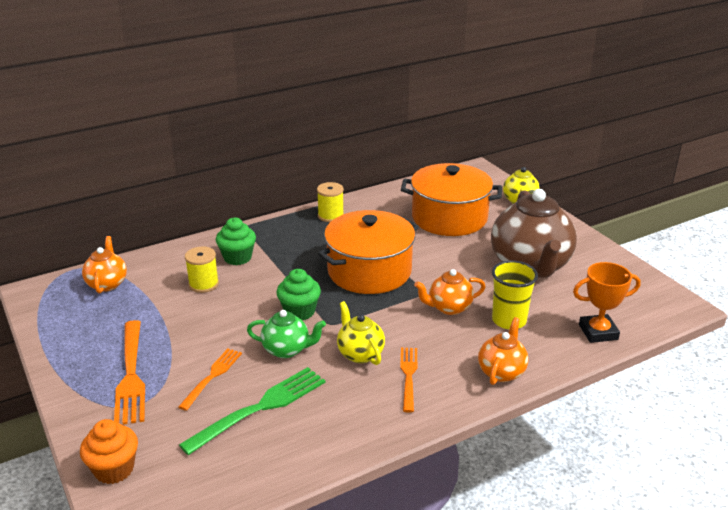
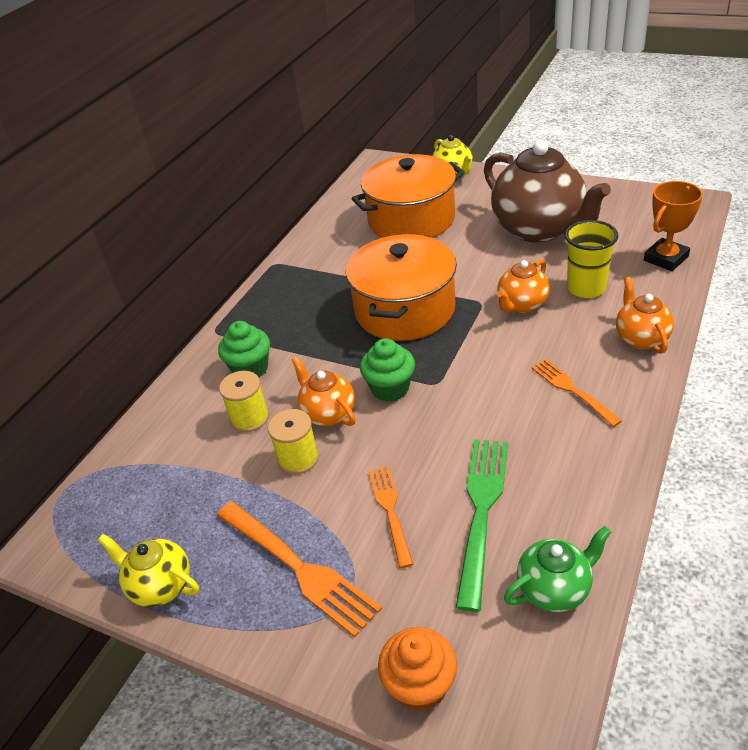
camera: 30 degrees left, 10 degrees up
(107, 284) = (131, 483): orange teapot -> orange teapot (328, 413)
(287, 350) = (429, 435): green teapot -> green teapot (554, 589)
(330, 215) = (293, 274): yellow spool -> yellow spool (298, 458)
(360, 353) = (502, 395): yellow teapot -> yellow teapot (160, 586)

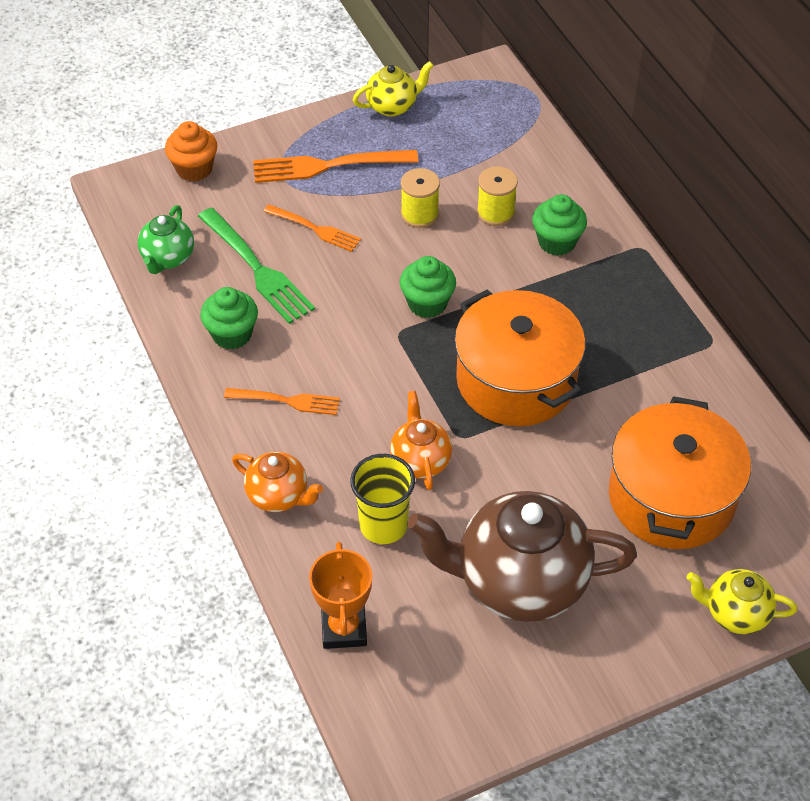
camera: 125 degrees right, 10 degrees up
(328, 413) = (445, 254): orange teapot -> none
(565, 468) = (232, 334): none -> green cupcake

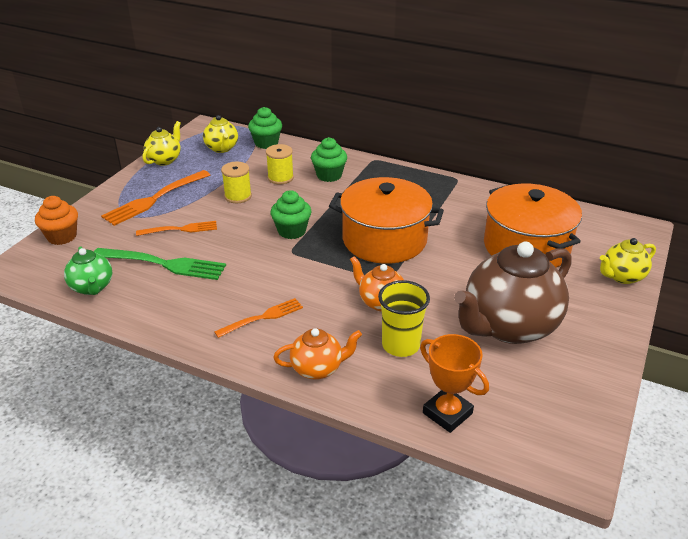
camera: 40 degrees left, 15 degrees down
(232, 334) = (184, 303): green cupcake -> green cupcake (266, 143)
(474, 122) = (222, 148): none -> yellow teapot

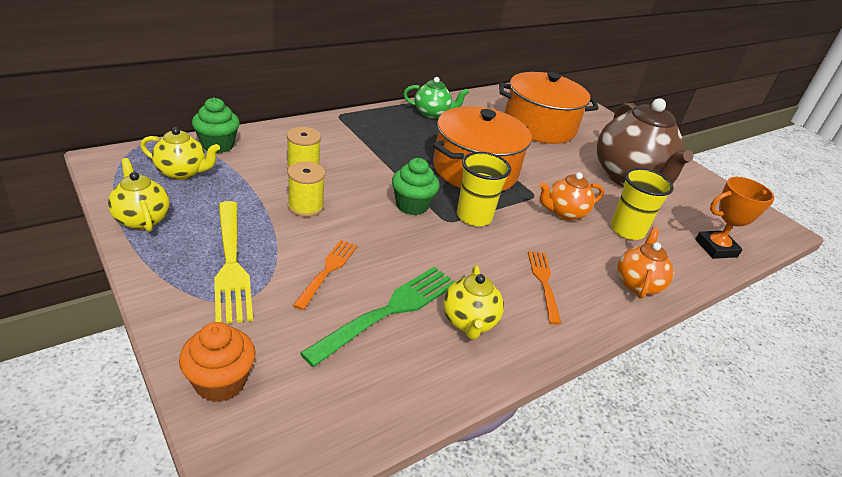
camera: 65 degrees left, 0 degrees up
(92, 287) = (384, 392): green teapot -> green teapot (432, 113)
(154, 199) = (231, 263): orange fork -> yellow fork
(312, 260) = (474, 217): none -> yellow cup
(329, 175) = (335, 145): green cupcake -> none
(622, 276) = (599, 117): yellow teapot -> yellow teapot (469, 322)

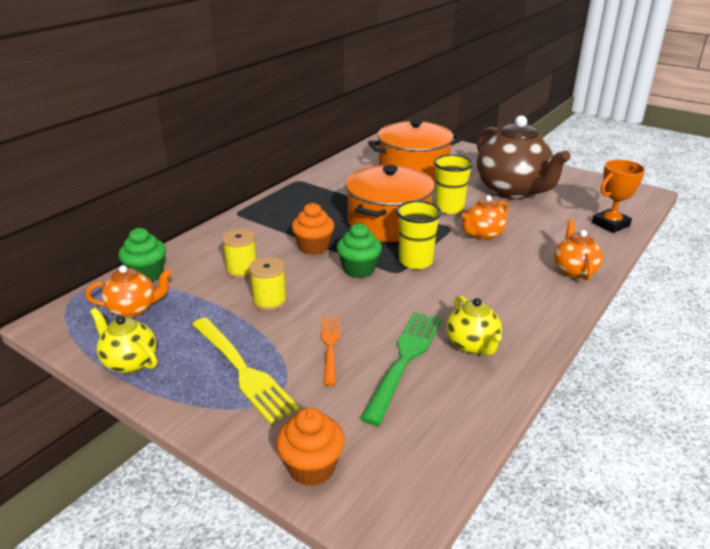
camera: 15 degrees left, 5 degrees down
(182, 173) = (134, 309): yellow teapot -> orange teapot
(385, 170) = (313, 247): none -> orange cupcake
(432, 113) = (317, 187): green teapot -> none
(544, 283) = (506, 294): orange fork -> none
(627, 230) = (539, 232): yellow cup -> yellow cup (449, 208)

